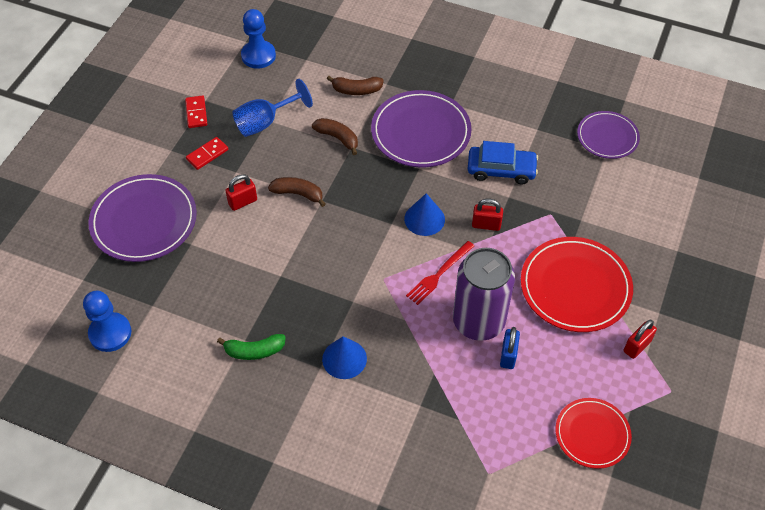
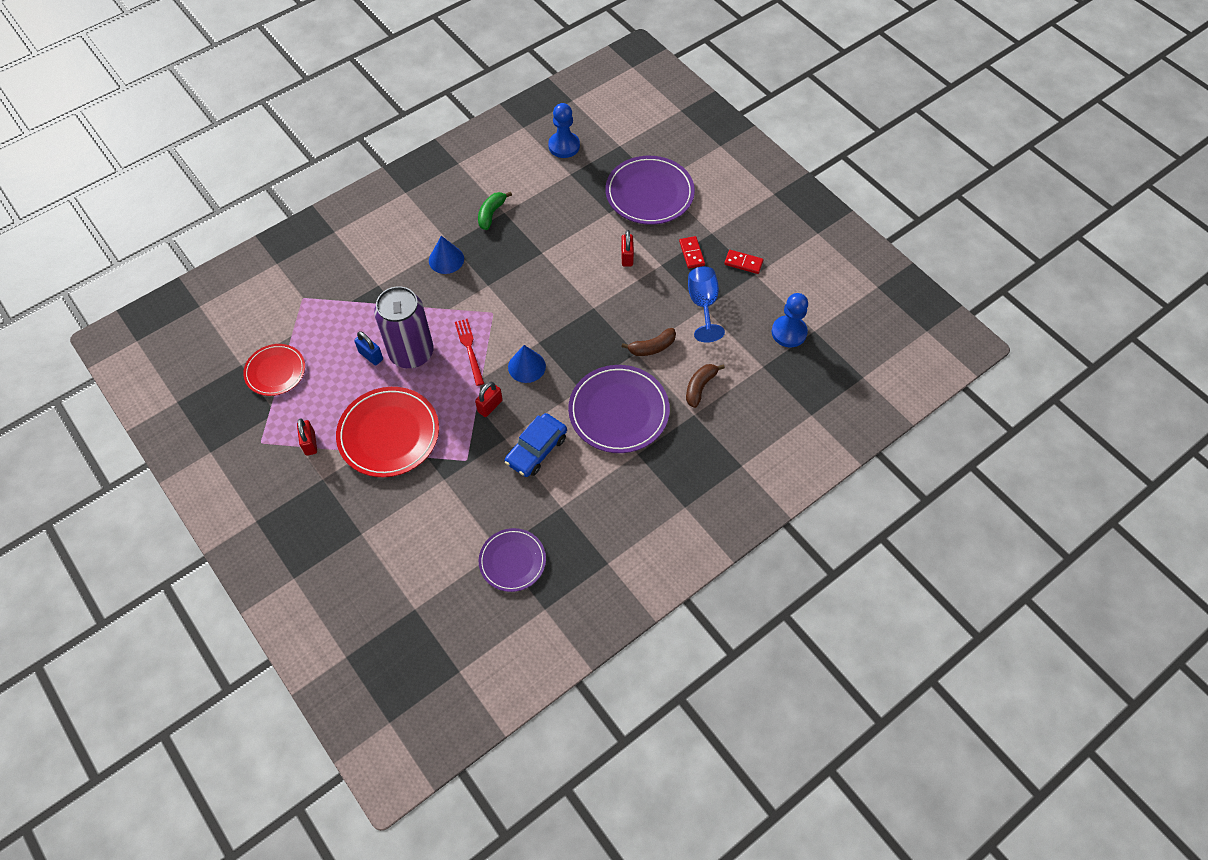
camera: 120 degrees right, 5 degrees up
(298, 194) = (611, 295): brown banana -> none

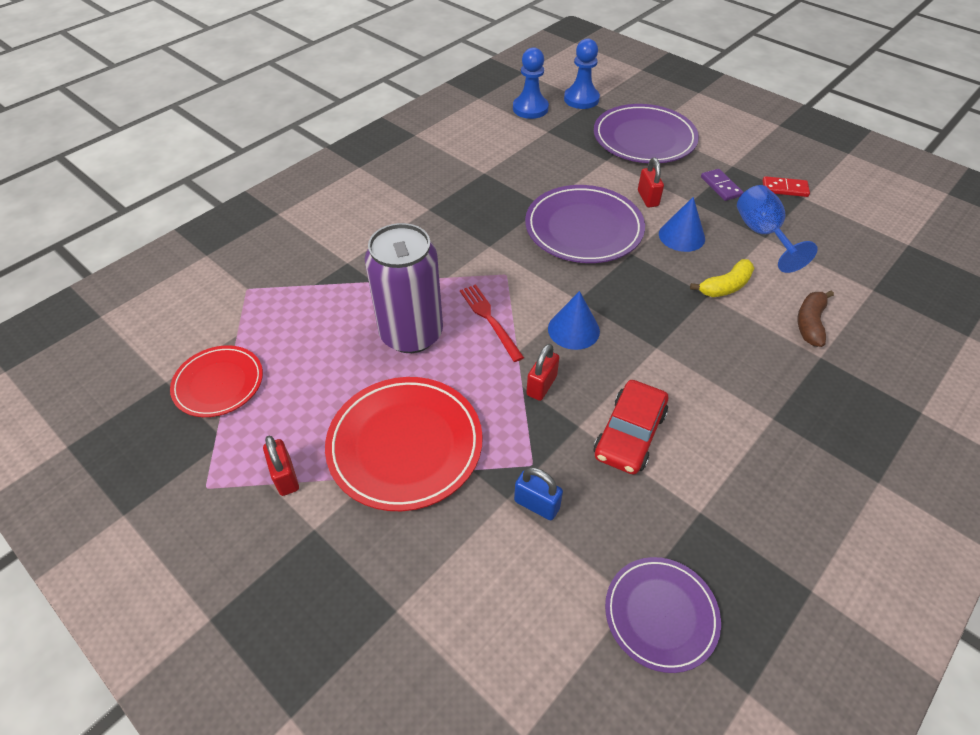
camera: 10 degrees left, 10 degrees down
(371, 356) = (355, 345): blue padlock -> blue padlock (536, 504)
(446, 259) = (428, 225): blue cone -> blue cone (681, 236)
(491, 214) = (469, 176): green banana -> none
(536, 450) = (629, 434): blue car -> red car
(618, 411) = (720, 367): purple plate -> purple plate (583, 228)
(652, 347) = (725, 286): brown banana -> yellow banana
(691, 253) = (720, 186): red domino -> purple domino
(789, 332) = (880, 250): blue pawn -> blue pawn (581, 99)

